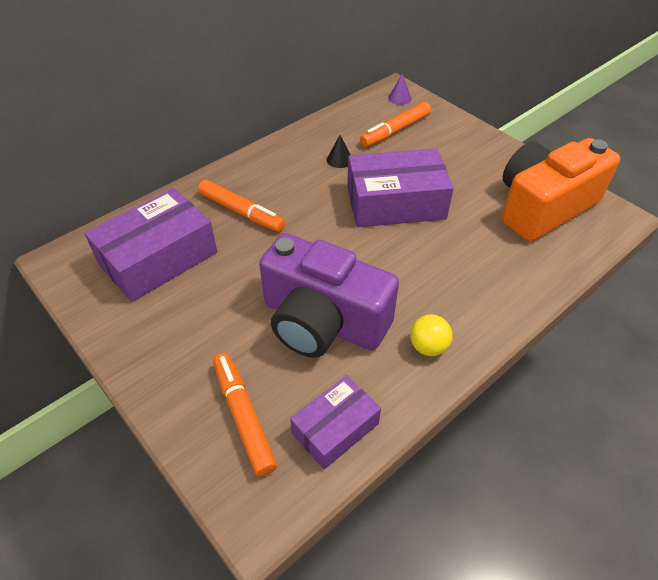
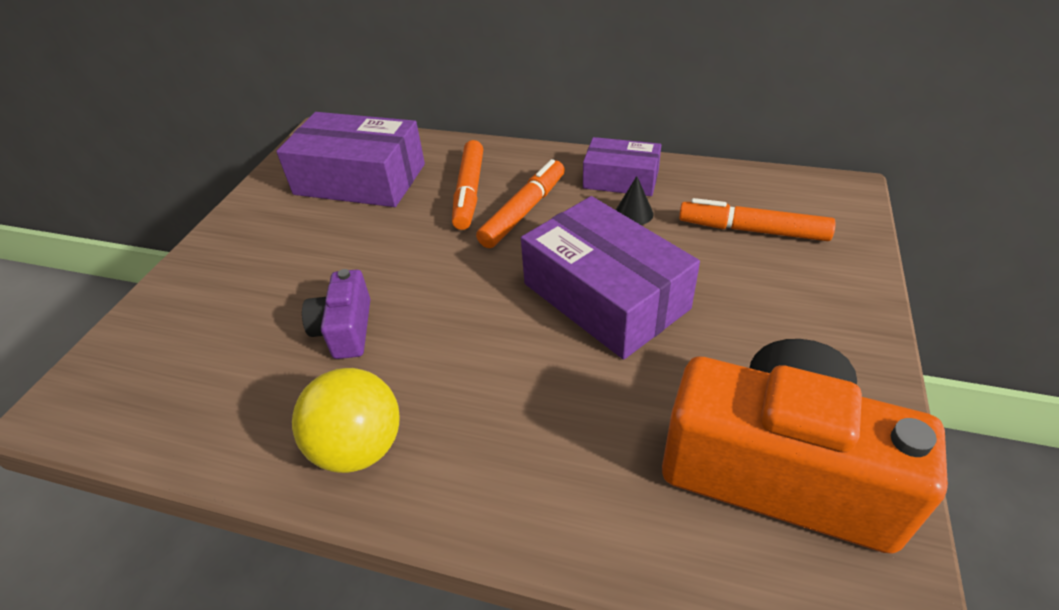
camera: 60 degrees right, 5 degrees down
(244, 416) = (181, 335): orange marker -> orange marker (524, 211)
(322, 321) = (345, 329): purple camera -> purple camera, size x0.48
(335, 428) = (189, 415): purple box -> purple box (621, 179)
(399, 98) = (829, 202): purple cone -> none
(428, 347) = (359, 447): yellow ball -> yellow ball, size x1.57

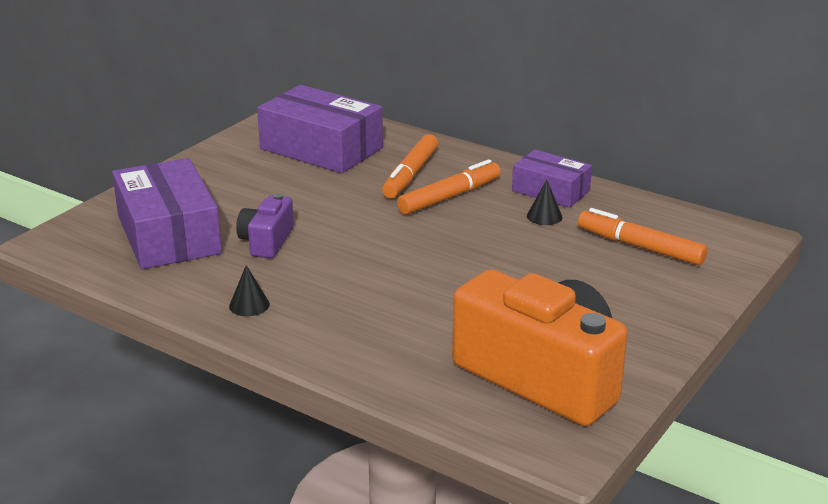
camera: 15 degrees right, 15 degrees down
(359, 447) = (249, 305): yellow ball -> black cone
(605, 296) = (482, 262): purple box -> purple box (168, 234)

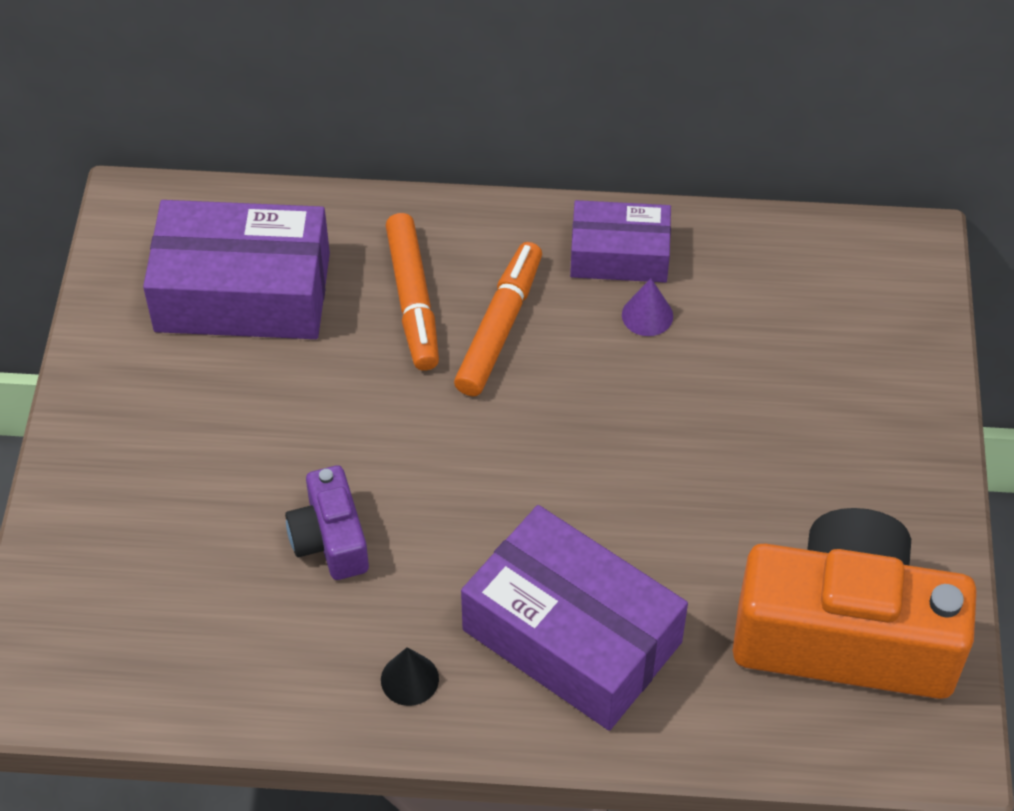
camera: 30 degrees left, 25 degrees up
(168, 234) = (183, 588): purple box -> purple box (572, 636)
(544, 216) = (647, 315): black cone -> purple cone
(640, 247) = (800, 327): orange marker -> none

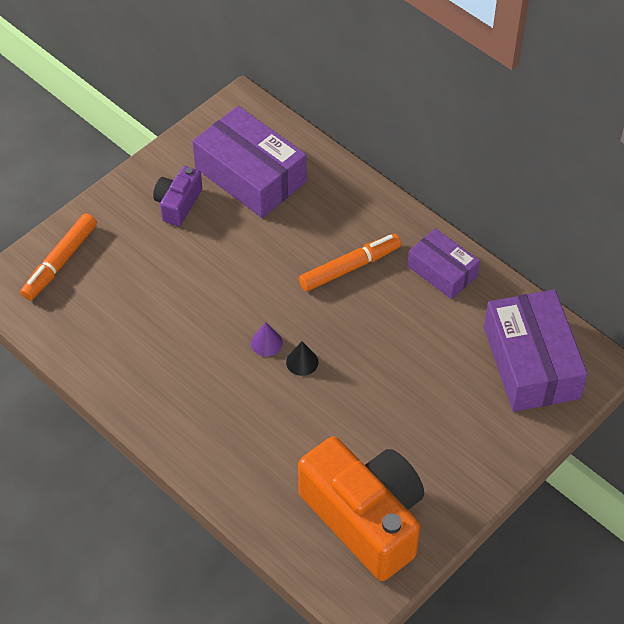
camera: 40 degrees right, 0 degrees up
(330, 539) = (180, 311): purple camera -> purple camera (178, 204)
(409, 679) = (153, 394): black cone -> black cone (302, 362)
(413, 300) = (322, 228): orange marker -> orange marker (60, 262)
(572, 636) = (241, 427): purple box -> purple box (531, 362)
(647, 315) = (425, 308): purple cone -> purple cone (266, 343)

